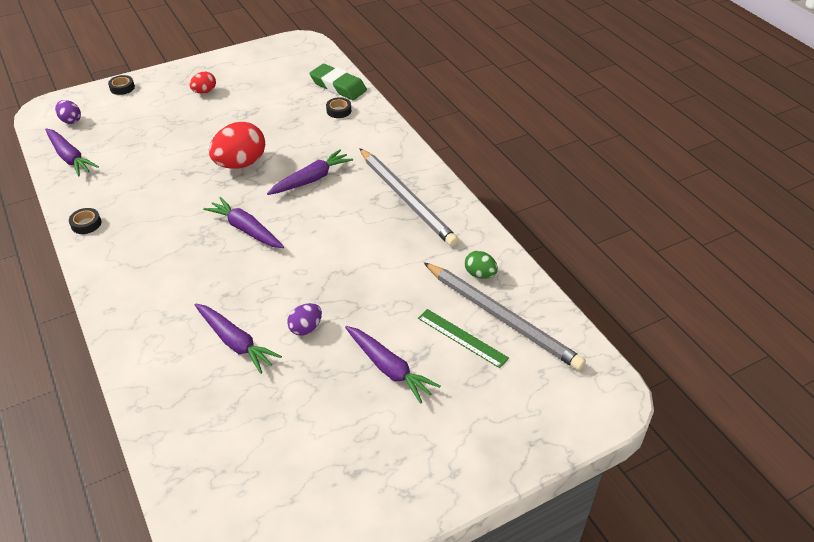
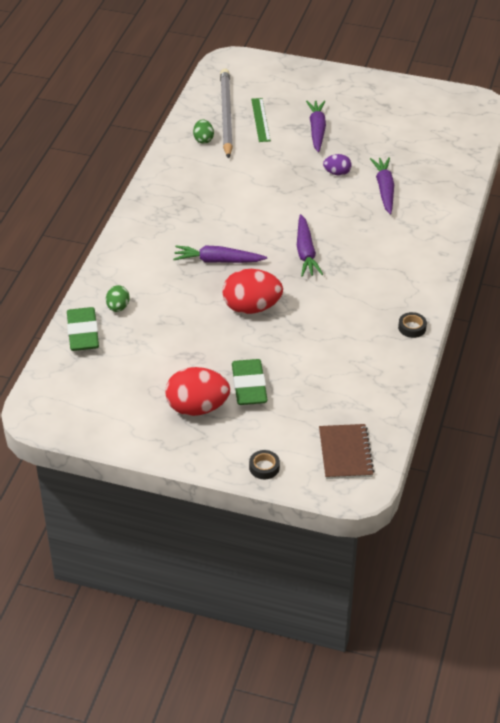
camera: 135 degrees left, 0 degrees up
(70, 120) = (345, 453): purple egg -> brown notebook
(70, 157) = (378, 405): purple carrot -> none
(182, 119) = (249, 386): none -> green eraser
(204, 91) = (197, 408): red egg -> red egg, size x1.92
(339, 111) = (118, 307): black tape -> green egg
(406, 198) = (176, 206): grey pencil -> none

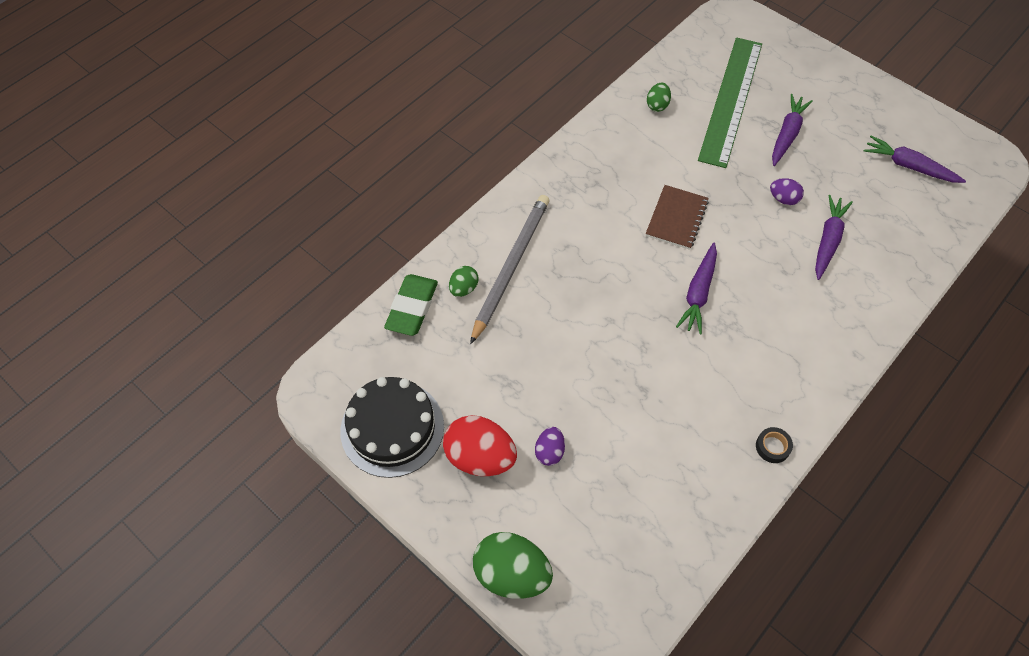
camera: 25 degrees right, 15 degrees up
(116, 414) = (392, 428): none -> black cake
(218, 261) = (597, 268): purple carrot -> purple carrot (909, 166)
(226, 115) = (696, 82): grey pencil -> grey pencil (510, 267)
(249, 386) = (549, 452): green eraser -> purple egg
(251, 307) = (603, 345): red egg -> none
(260, 120) = (730, 100): green ruler -> green ruler, size x2.12
(264, 467) = (511, 573): black tape -> green egg
(345, 453) = (612, 595): brown notebook -> brown notebook (676, 218)

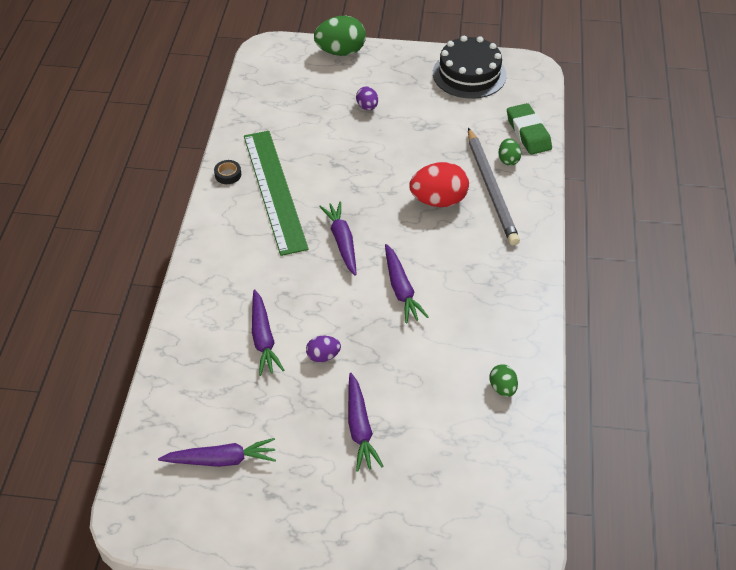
camera: 145 degrees right, 10 degrees down
(480, 457) = (405, 86): red egg -> red egg (438, 200)
(676, 218) = (401, 289): brown notebook -> purple carrot
(730, 100) = (439, 436): green ruler -> green ruler (274, 190)

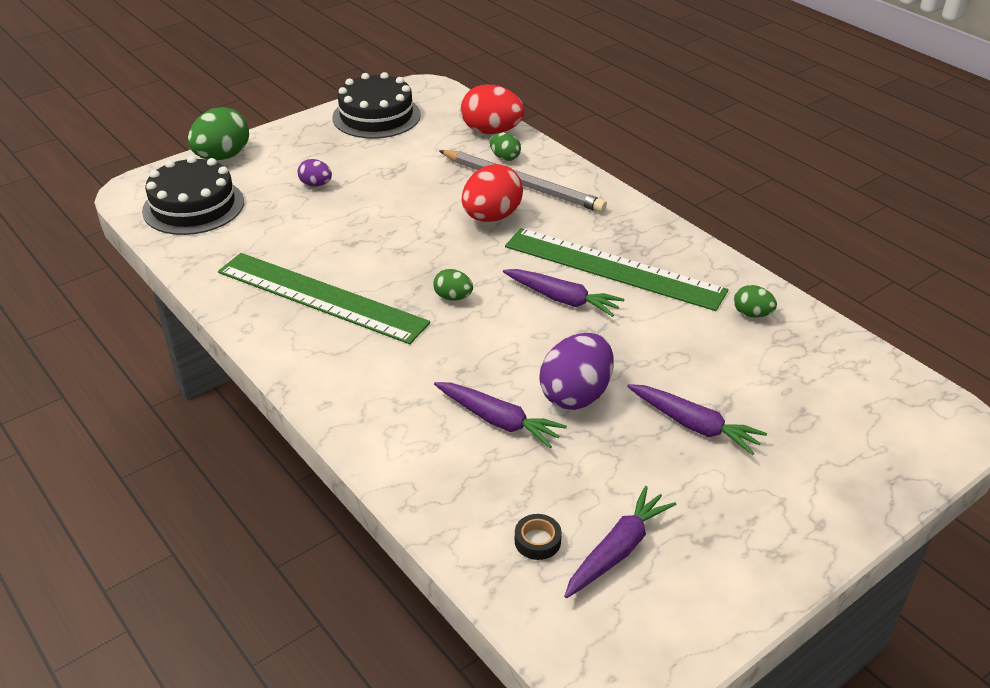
camera: 45 degrees left, 10 degrees down
(228, 175) = (249, 313): black tape -> black tape (537, 541)
(284, 80) = (193, 206): none -> black cake
(323, 356) = (576, 395): purple egg -> purple egg, size x1.92
(342, 242) = (453, 297): purple carrot -> green egg
(461, 291) = (613, 268): none -> green ruler
(528, 133) = (491, 131): green eraser -> red egg

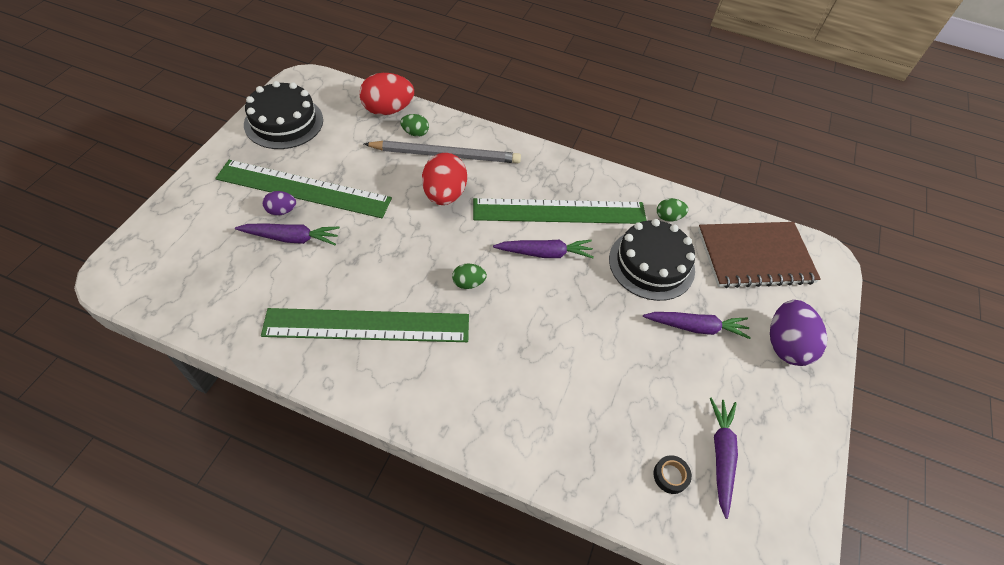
camera: 35 degrees left, 15 degrees up
(193, 206) = (186, 273): black cake -> black cake (651, 264)
(222, 157) = (174, 209): green egg -> none
(351, 173) = (303, 189): none -> green ruler
(498, 420) = (576, 383): purple carrot -> purple carrot (291, 238)
(576, 395) = (610, 336): purple egg -> purple egg (785, 345)
(843, 387) = (755, 256): none -> brown notebook

